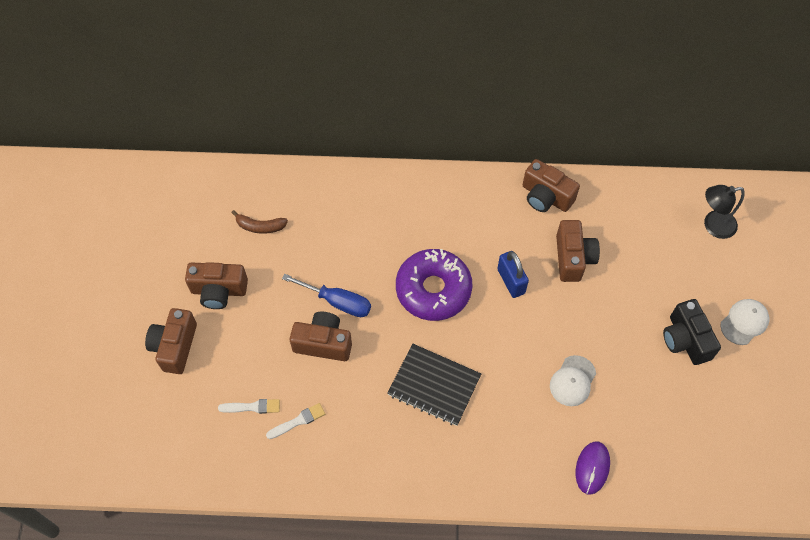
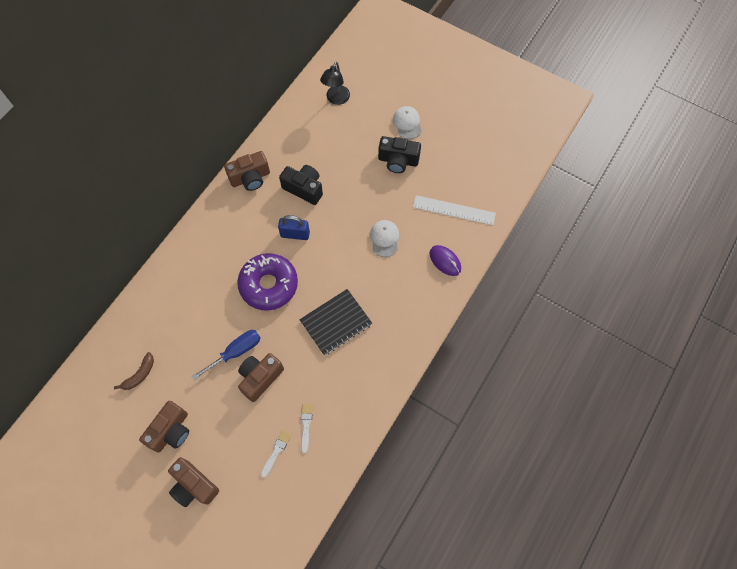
camera: 60 degrees left, 5 degrees up
(572, 381) = (384, 238): white cap -> white cap turned 150 degrees counterclockwise
(573, 258) = (304, 188): brown camera -> black camera
(668, 442) = (454, 210): none -> white ruler

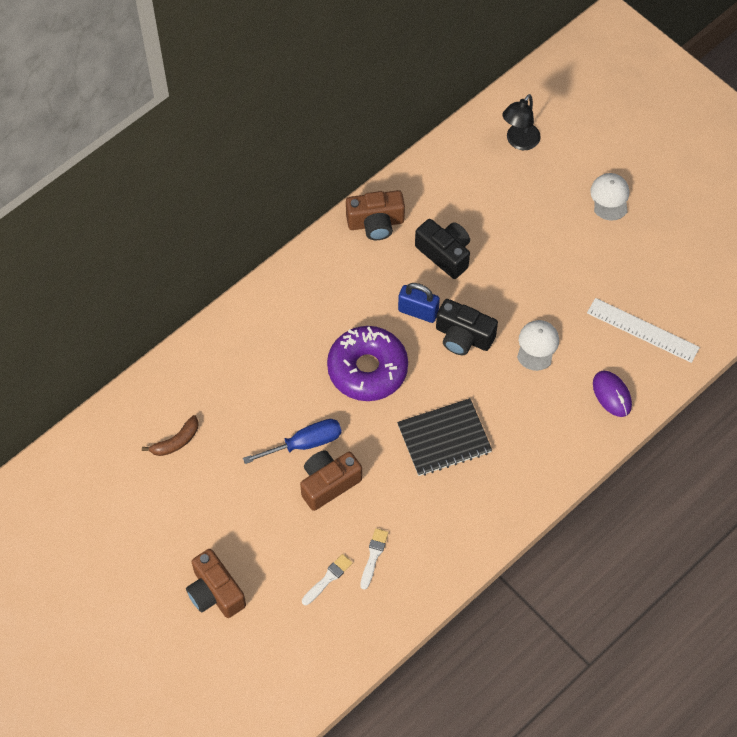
camera: 15 degrees right, 5 degrees down
(171, 431) = (201, 520): brown camera -> none
(398, 161) = (583, 246): black camera -> black camera (463, 337)

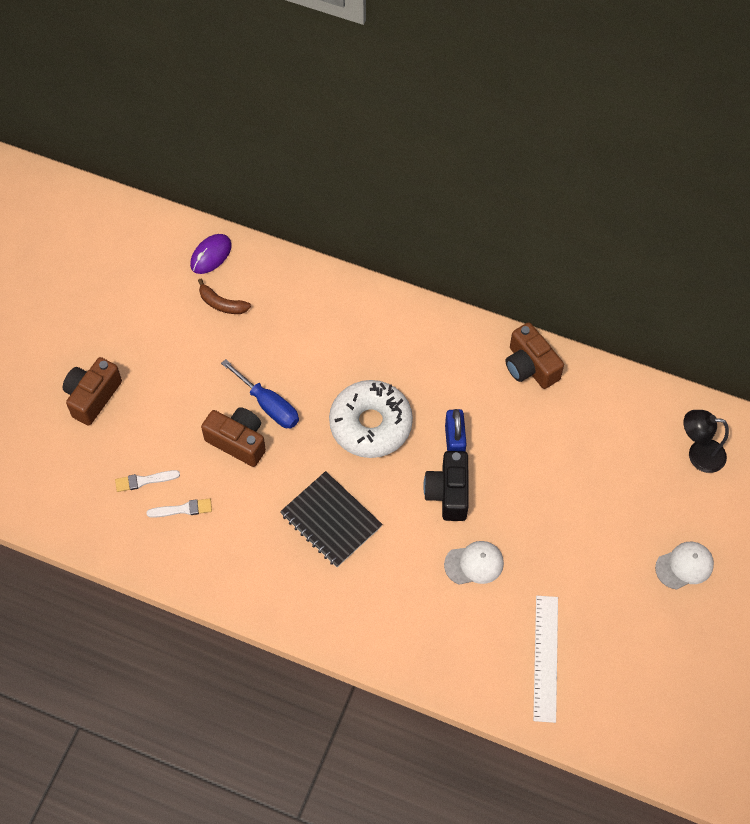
camera: 65 degrees right, 0 degrees up
(328, 578) = (144, 480): white brush -> white brush turned 150 degrees clockwise
(367, 369) = (370, 424): purple donut -> white donut
(445, 254) = (530, 439): black camera -> none
(611, 395) = (455, 656): purple mouse -> purple mouse (211, 255)

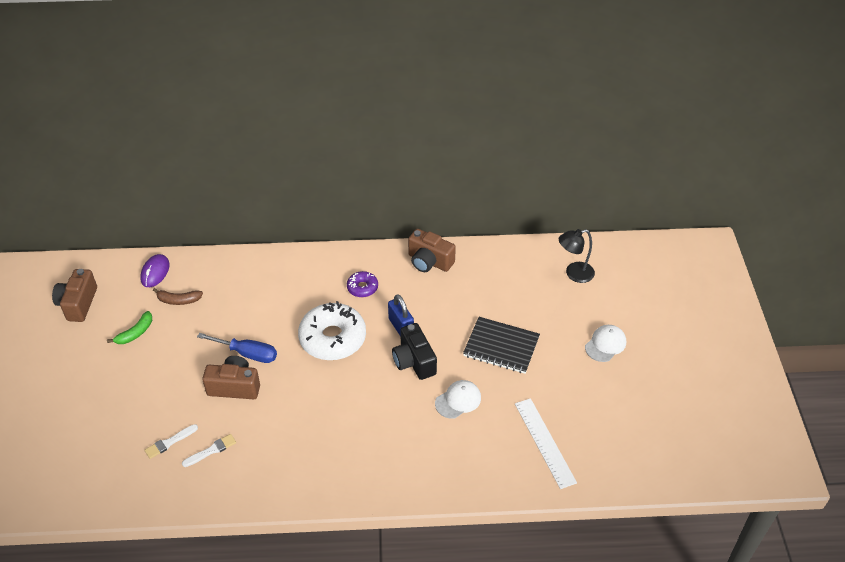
camera: 25 degrees left, 15 degrees down
(92, 397) = (99, 399): brown camera -> brown camera (78, 304)
(160, 328) = (135, 333): none -> green banana
(331, 520) = (334, 413): black notebook -> black notebook (501, 346)
(435, 371) = (362, 288): none -> purple donut

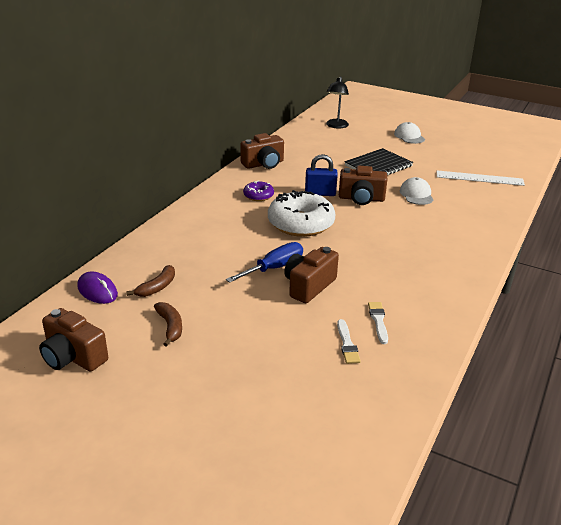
camera: 60 degrees left, 15 degrees down
(135, 333) = (170, 327): green banana -> brown banana
(414, 361) = (361, 199): black camera -> brown camera

